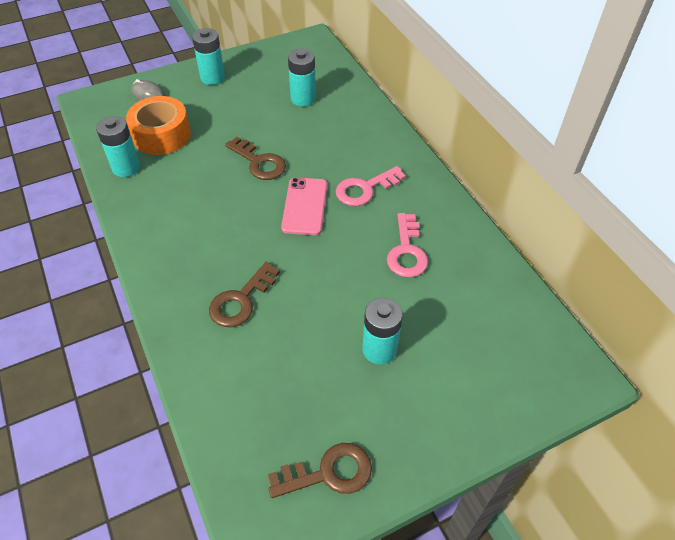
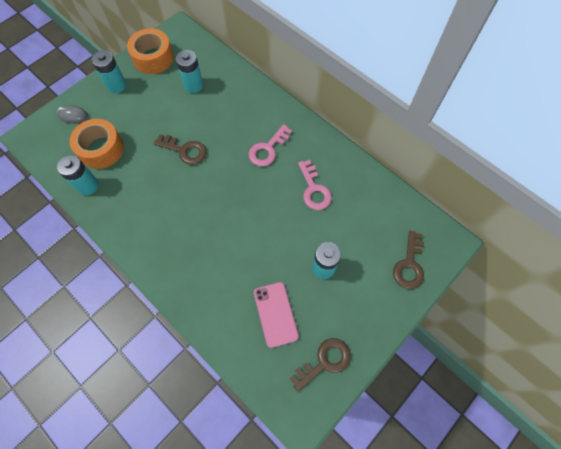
camera: 20 degrees left, 15 degrees up
(241, 300) = (219, 264): brown key -> brown key (409, 265)
(268, 61) = (153, 58): none -> orange tape
(305, 206) = (232, 176): pink phone -> pink phone (275, 314)

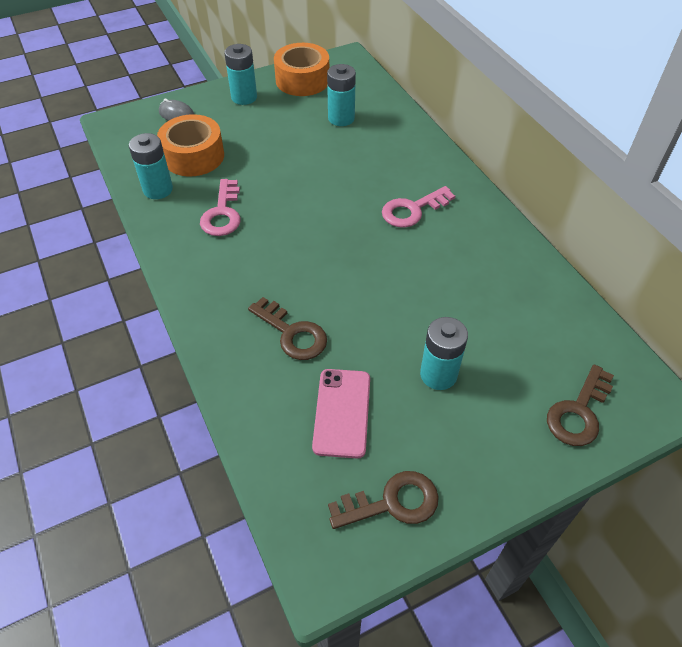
camera: 20 degrees right, 15 degrees down
(185, 150) = (298, 183): brown key -> brown key (292, 333)
(314, 189) = (461, 274): pink key -> pink key (222, 213)

